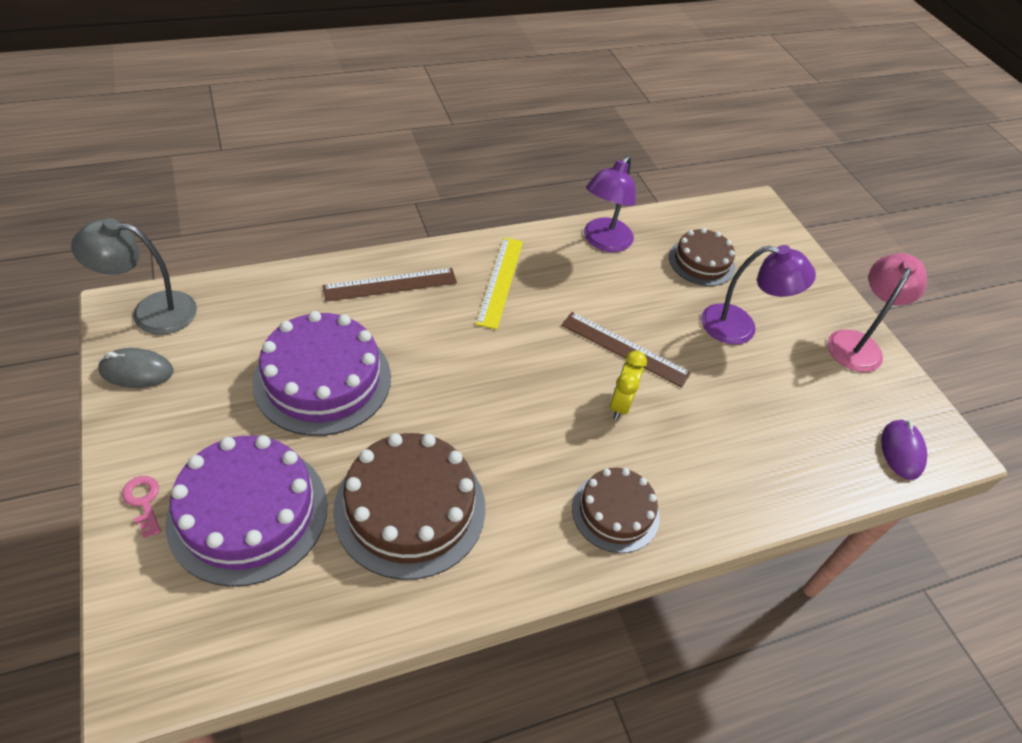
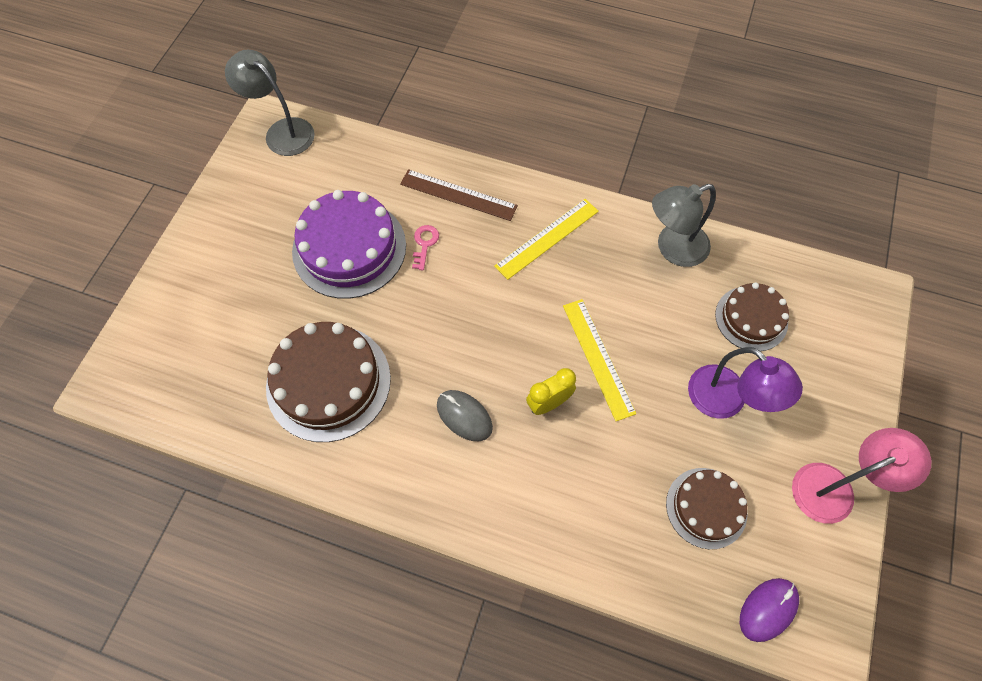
camera: 45 degrees right, 15 degrees up
(137, 371) = (242, 174): grey mouse -> grey mouse (464, 416)
(144, 501) = (182, 272): pink key -> pink key (425, 244)
(248, 512) = (232, 318): purple cake -> none
(603, 242) = (673, 248): purple lamp -> grey lamp
(615, 512) = (465, 483): brown cake -> brown cake (706, 507)
(625, 349) = (598, 358): brown ruler -> yellow ruler

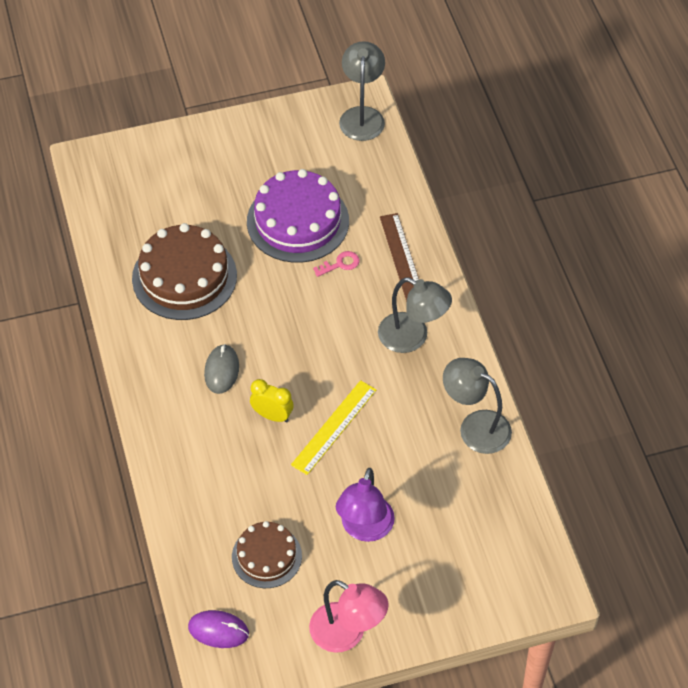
camera: 55 degrees right, 10 degrees down
(547, 238) = (412, 337): yellow ruler -> grey lamp
(751, 318) = (454, 512): brown cake -> none

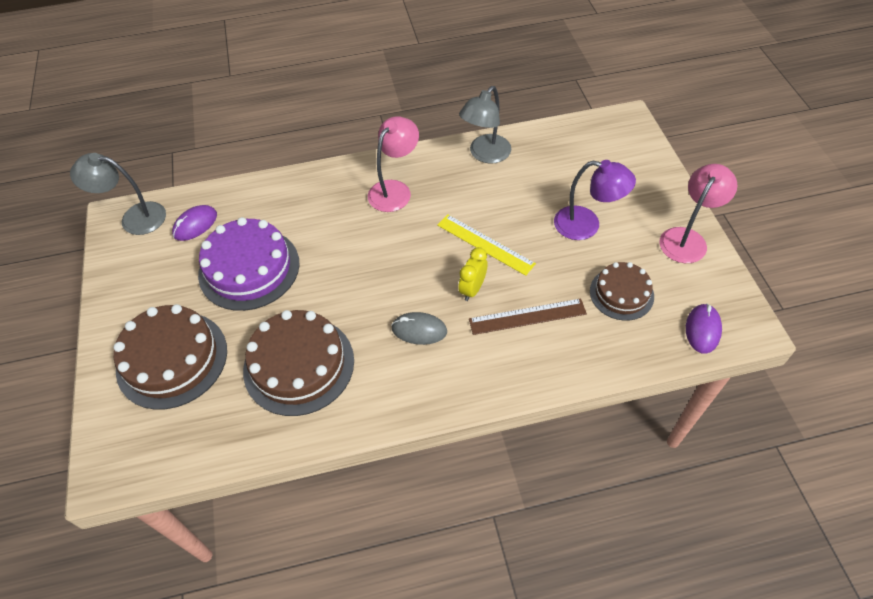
camera: 85 degrees left, 0 degrees up
(193, 181) = (172, 359): none -> brown cake
(340, 264) = (307, 237): pink key -> none
(354, 167) = (195, 225): none -> purple mouse
(402, 258) = (309, 194): brown ruler -> brown ruler (527, 316)
(412, 337) = (395, 190): grey lamp -> pink lamp

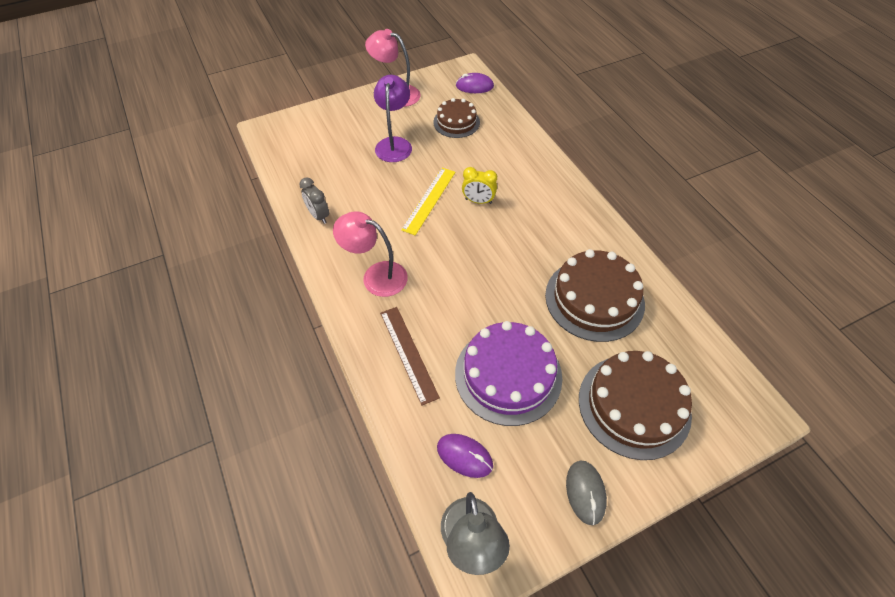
camera: 105 degrees left, 0 degrees up
(419, 330) = (529, 226): grey mouse -> grey mouse (585, 492)
(485, 155) = (318, 216): grey lamp -> grey clock
(527, 316) = (493, 167): brown ruler -> brown ruler (408, 353)

